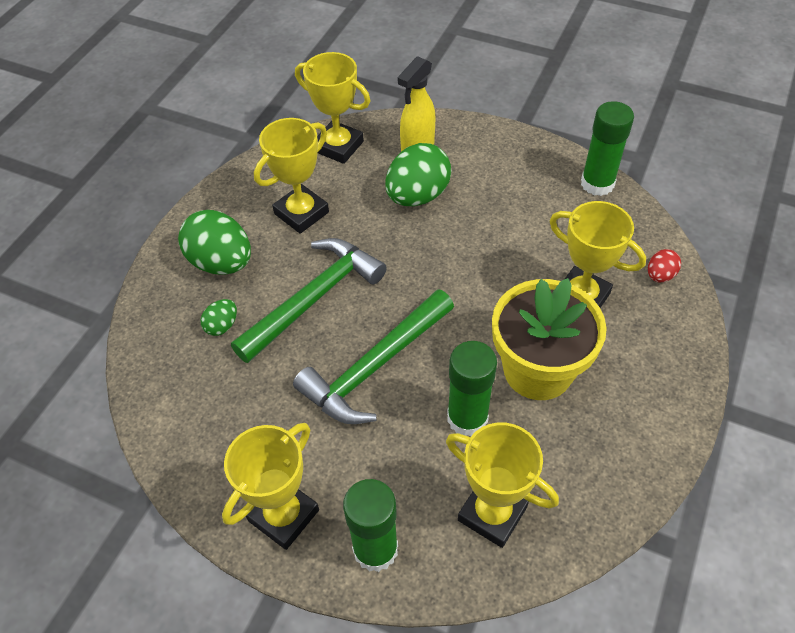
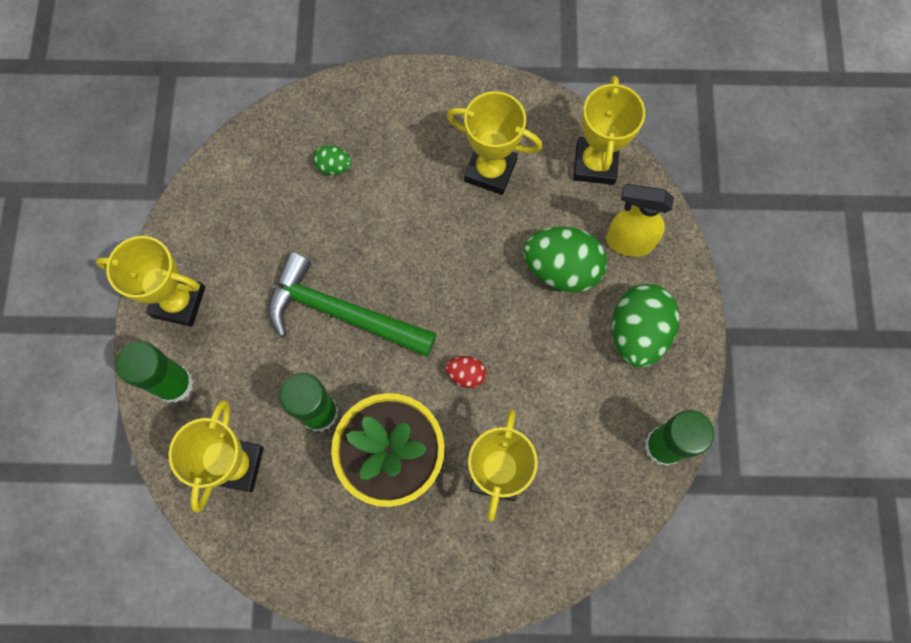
camera: 65 degrees right, 20 degrees up
(221, 262) = (401, 131): green egg -> green egg (637, 333)
(314, 298) = (394, 228): green hammer -> none
(660, 275) = (559, 546): red egg -> red egg (466, 374)

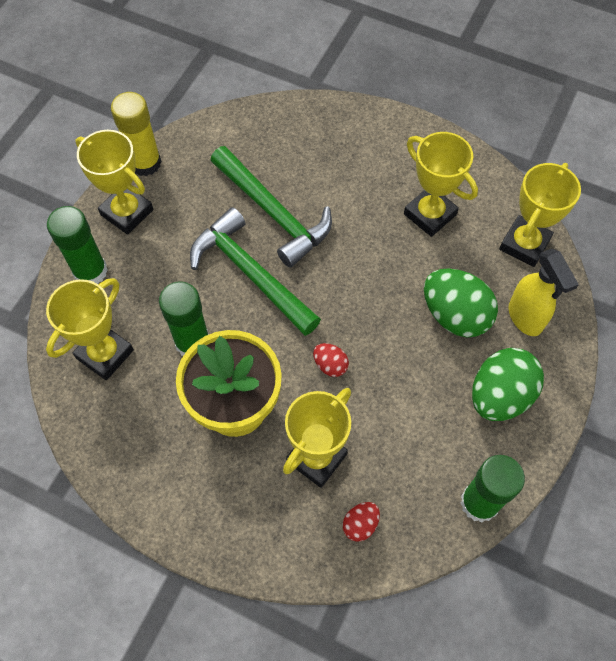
camera: 25 degrees right, 10 degrees down
(169, 237) = (145, 163): none -> yellow glue stick
(333, 236) = (273, 213): none -> green hammer
(334, 166) = (301, 162): green egg -> none
(566, 518) = (360, 524): none -> red egg
(628, 242) = (525, 318): yellow spray bottle -> yellow spray bottle turned 150 degrees counterclockwise

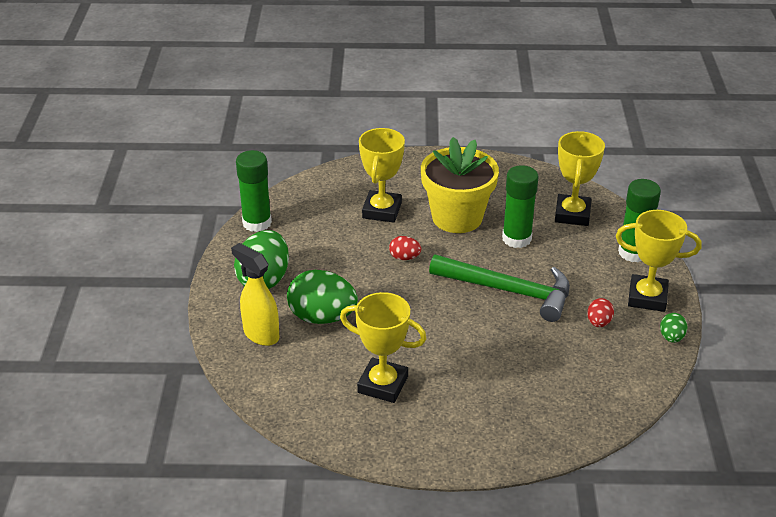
camera: 155 degrees right, 25 degrees down
(145, 163) = (671, 337): yellow glue stick -> green egg
(273, 213) = (525, 338): green hammer -> none
(360, 524) = (333, 191): red egg -> red egg (598, 322)
(524, 244) = (281, 390): yellow trophy -> none

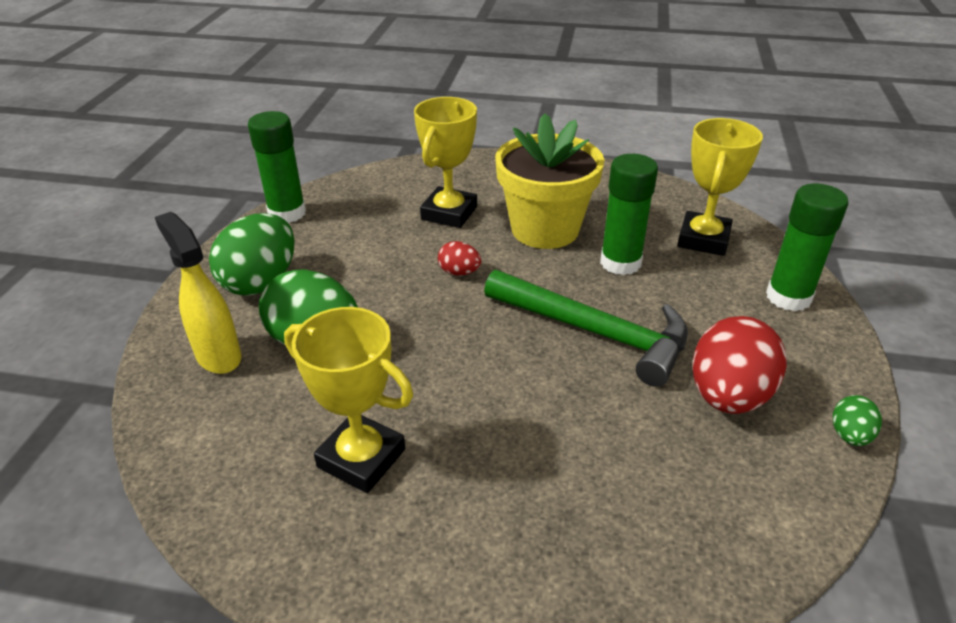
camera: 10 degrees right, 0 degrees up
(598, 322) = (728, 396): red egg -> red egg, size x2.07
(647, 297) = (809, 365): yellow trophy -> none

